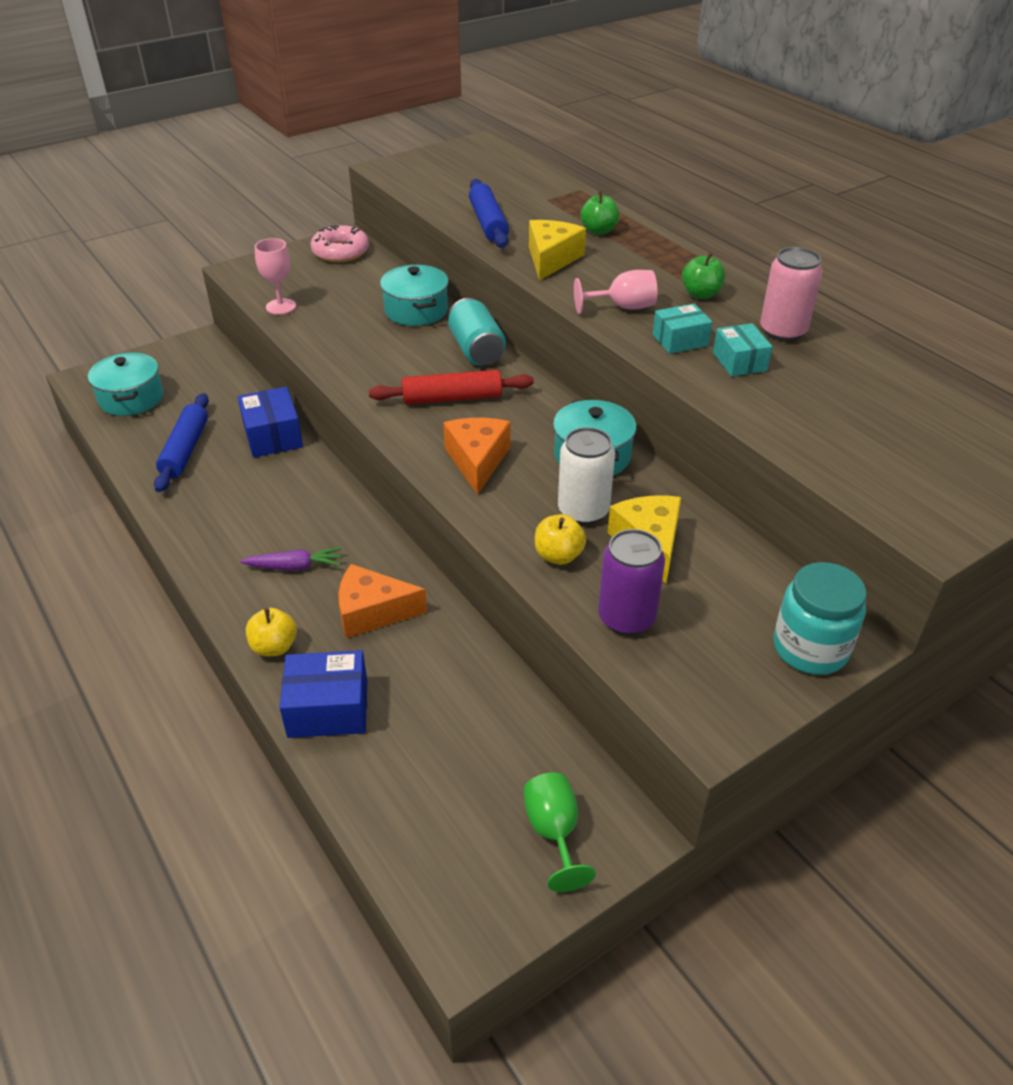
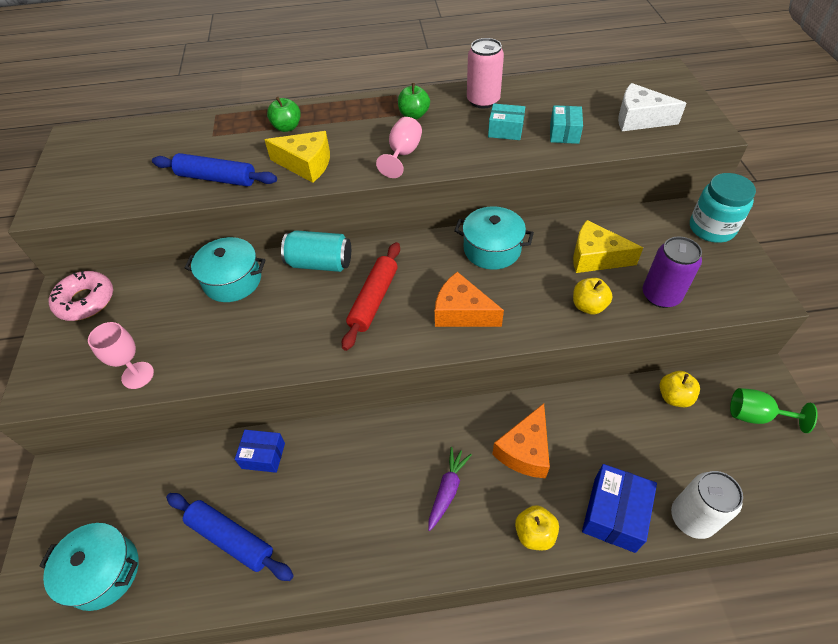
camera: 60 degrees left, 10 degrees up
(273, 436) = (263, 455): blue box -> blue box, size x0.66
(531, 733) = (674, 397): none -> yellow apple
(551, 259) = (306, 164): yellow cheese -> yellow cheese turned 150 degrees clockwise
(583, 511) = (548, 276): white can -> white can (692, 518)
(680, 340) = (463, 145): turquoise box -> turquoise box (564, 133)
(886, 463) = (639, 119): none -> white cheese

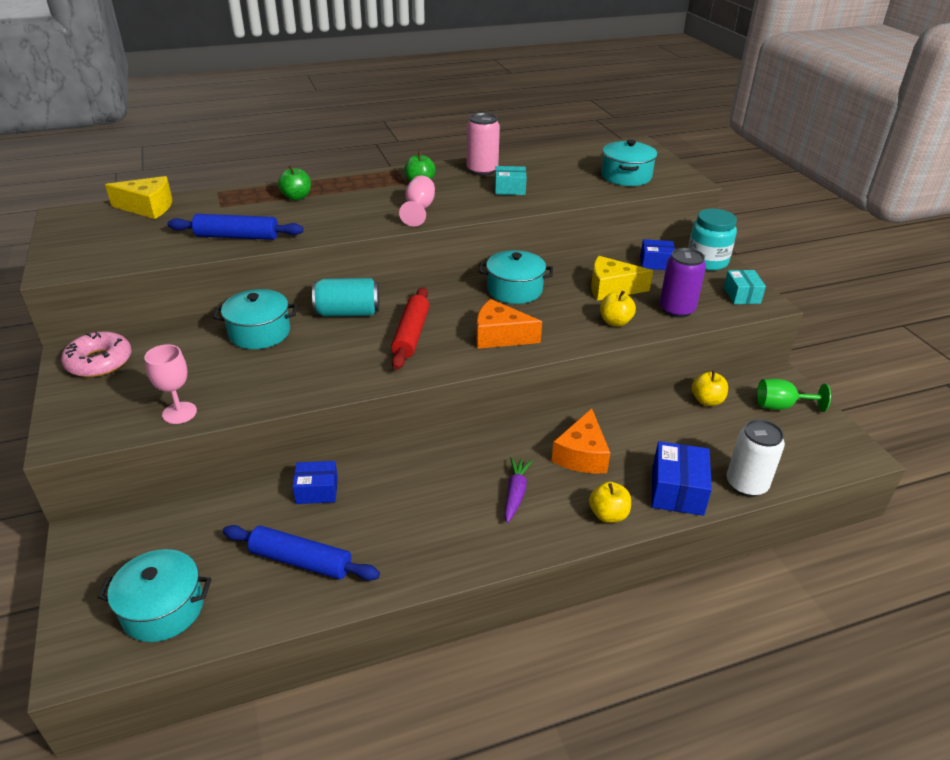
camera: 15 degrees left, 15 degrees down
(306, 164) = (326, 222): yellow cheese -> yellow cheese (148, 207)
(564, 133) = (563, 188): turquoise box -> turquoise box (741, 295)
(639, 119) = (626, 176): white cheese -> turquoise pot
(653, 225) = (656, 263): none -> blue box

